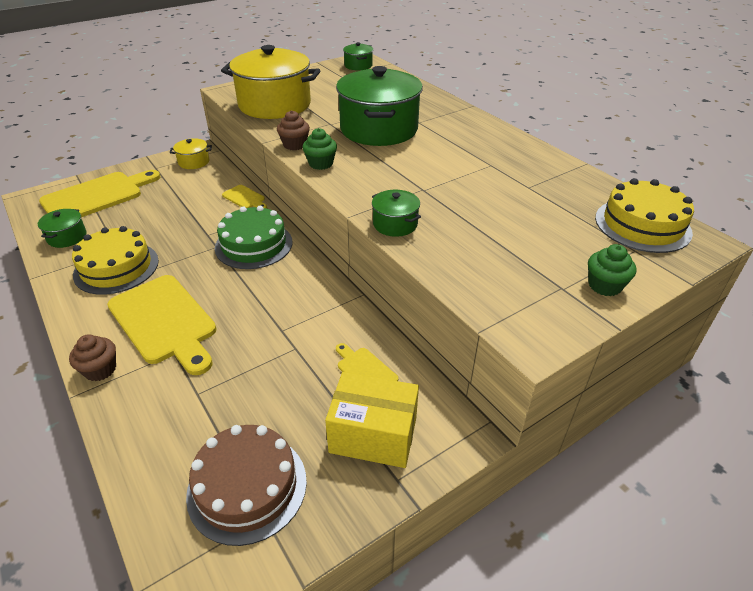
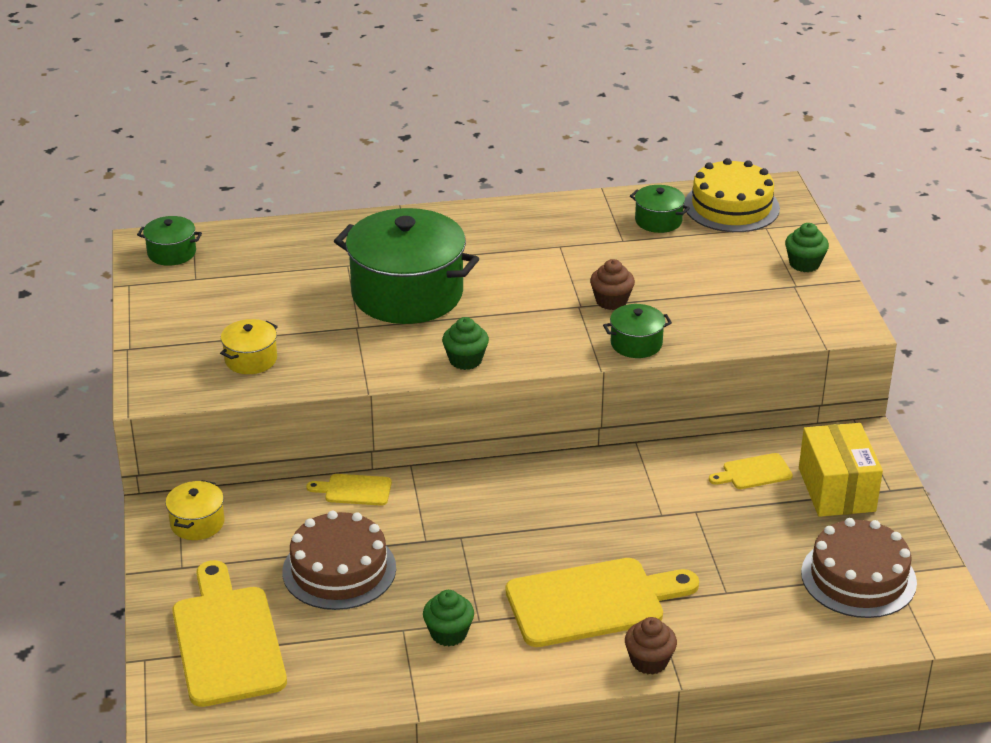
camera: 65 degrees left, 5 degrees down
(67, 237) = (332, 679): green pot -> green pot (658, 221)
(116, 267) = (448, 633): yellow cake -> green cupcake
(168, 213) = (339, 570): none -> brown cake
(245, 198) = (354, 490): yellow cutting board -> yellow cutting board turned 150 degrees counterclockwise
(254, 245) = (480, 504): green cake -> none
(274, 105) = (251, 359): yellow pot -> yellow pot, size x0.45
(294, 145) = (397, 369): brown cupcake -> brown cupcake (611, 301)
(373, 435) = (836, 489): yellow box -> yellow box turned 45 degrees counterclockwise

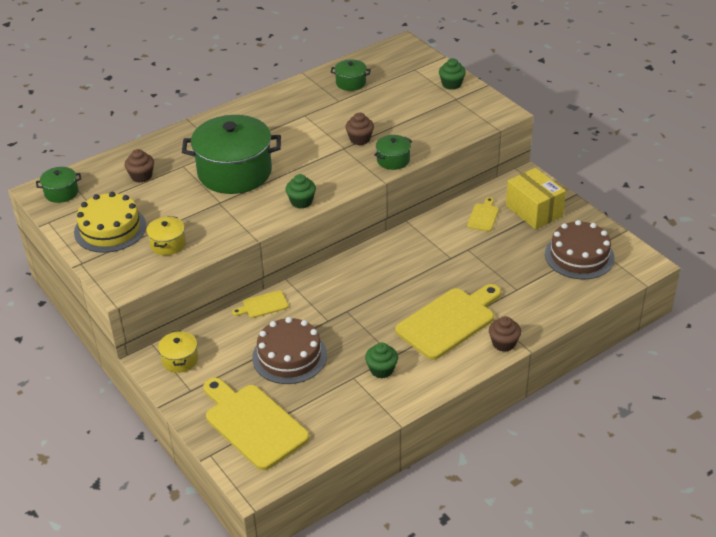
camera: 25 degrees left, 5 degrees up
(285, 262) = (141, 176): none -> brown cupcake
(731, 206) = (386, 62): yellow cake -> yellow cake (110, 229)
(754, 472) = (483, 216): yellow cutting board -> yellow cutting board turned 150 degrees clockwise

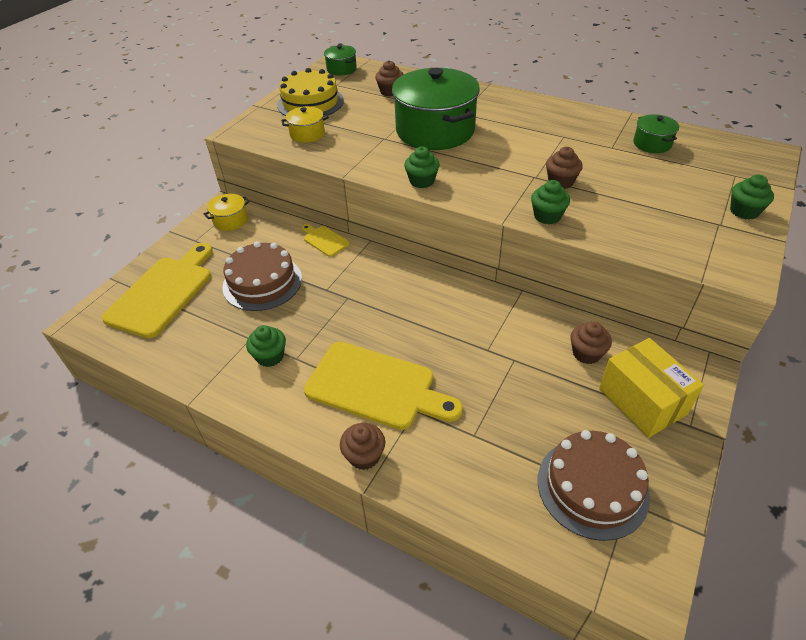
camera: 65 degrees right, 5 degrees up
(393, 160) = (547, 216): green pot -> green cupcake
(483, 216) = (586, 353): yellow cutting board -> brown cupcake
(534, 211) = (642, 401): yellow box -> yellow box turned 60 degrees counterclockwise

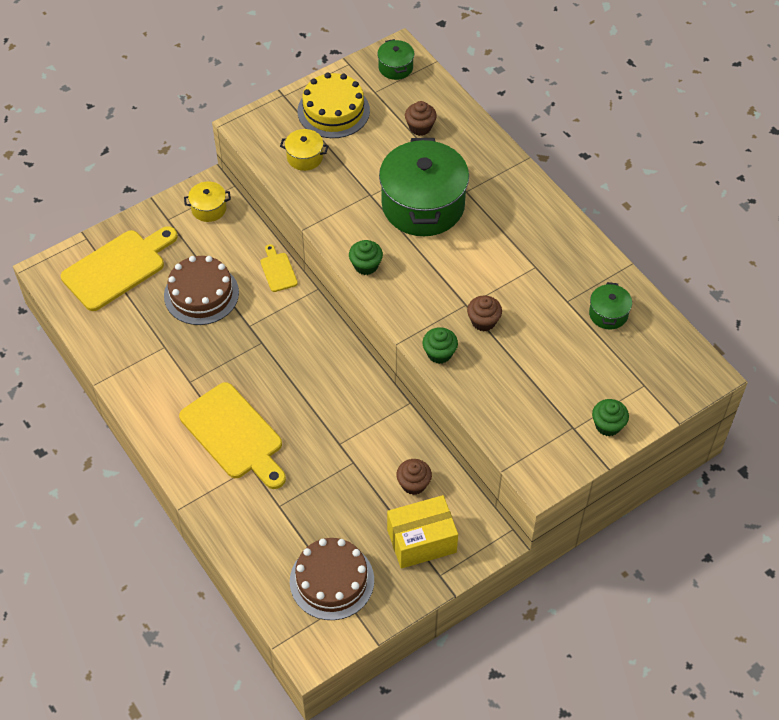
camera: 25 degrees right, 10 degrees up
(270, 356) = (171, 371): green cupcake -> none
(364, 456) = (194, 484): brown cupcake -> none
(642, 401) = (421, 541): yellow box -> yellow box turned 75 degrees clockwise

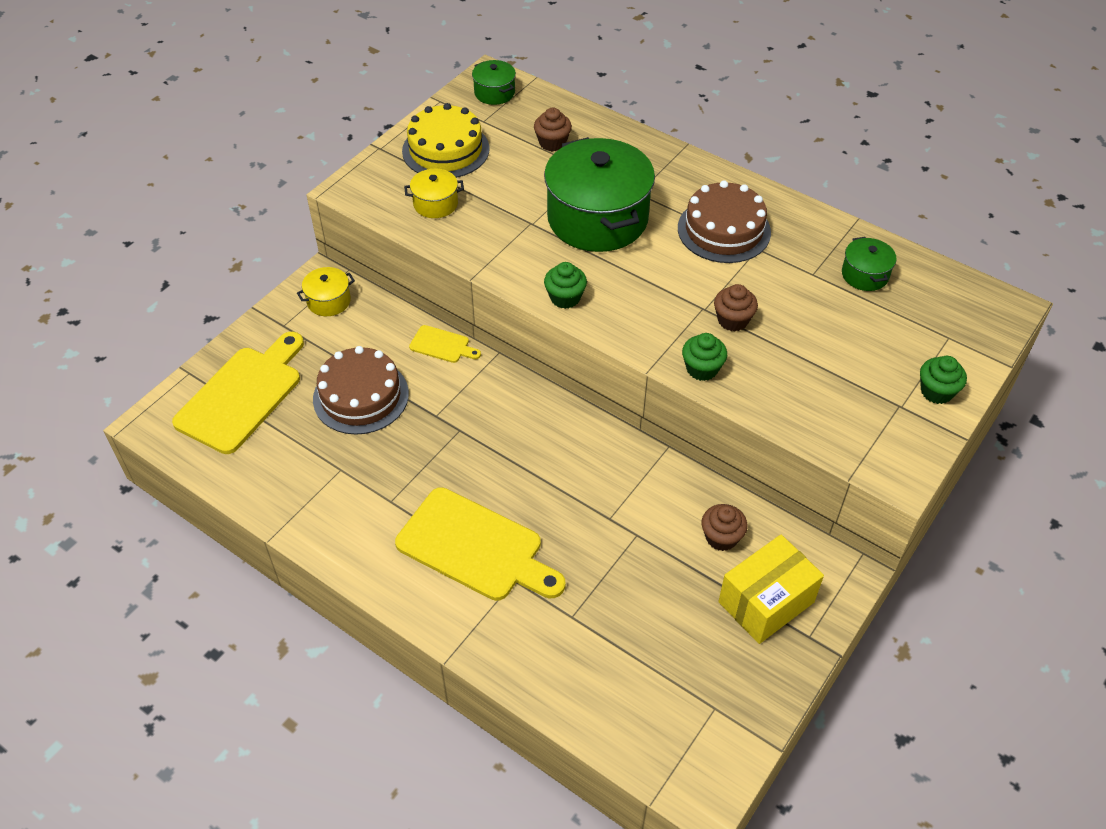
camera: 20 degrees left, 5 degrees down
(278, 270) = (442, 345): yellow cutting board -> yellow cutting board turned 150 degrees clockwise
(332, 580) = (682, 688): brown cake -> brown cake (724, 230)

